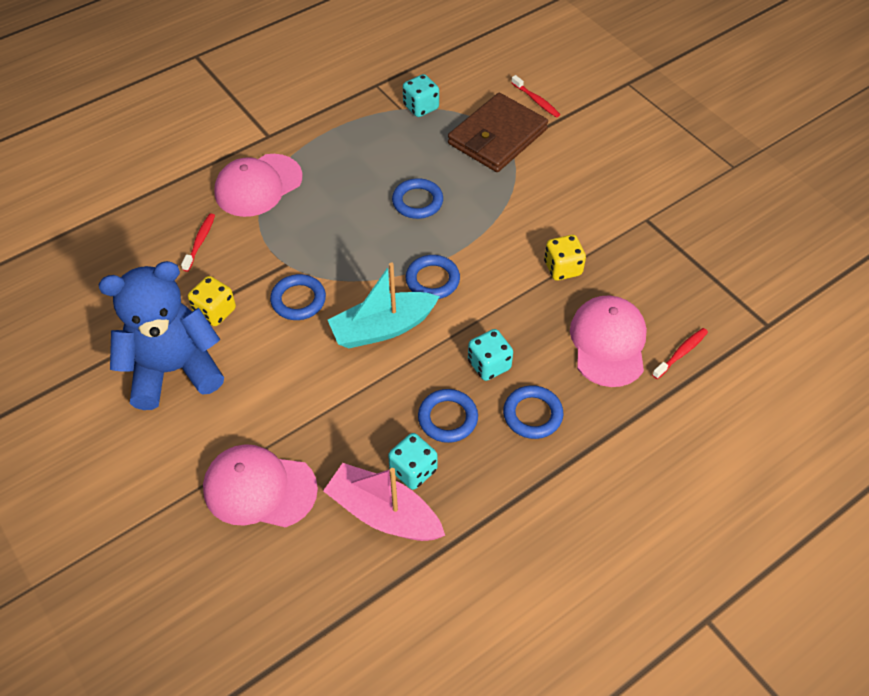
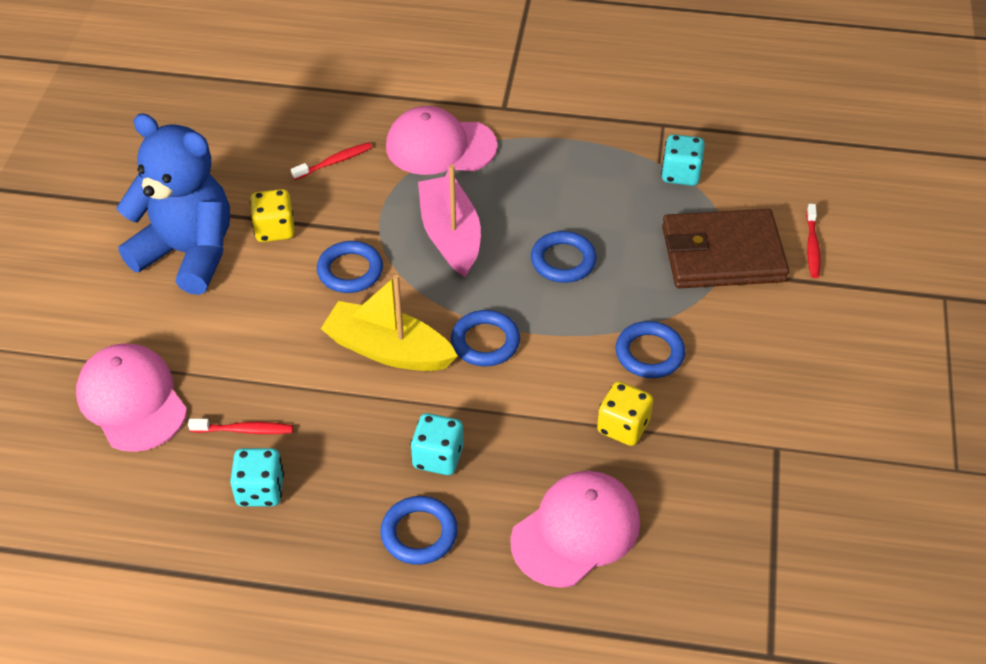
camera: 45 degrees right, 5 degrees down
(383, 328) = (388, 350): turquoise boat -> yellow boat
(384, 513) = (194, 504): pink boat -> pink boat (450, 236)
(447, 418) = (343, 472): blue ring -> blue ring (649, 353)
(681, 353) = (637, 602): red toothbrush -> red toothbrush (244, 430)

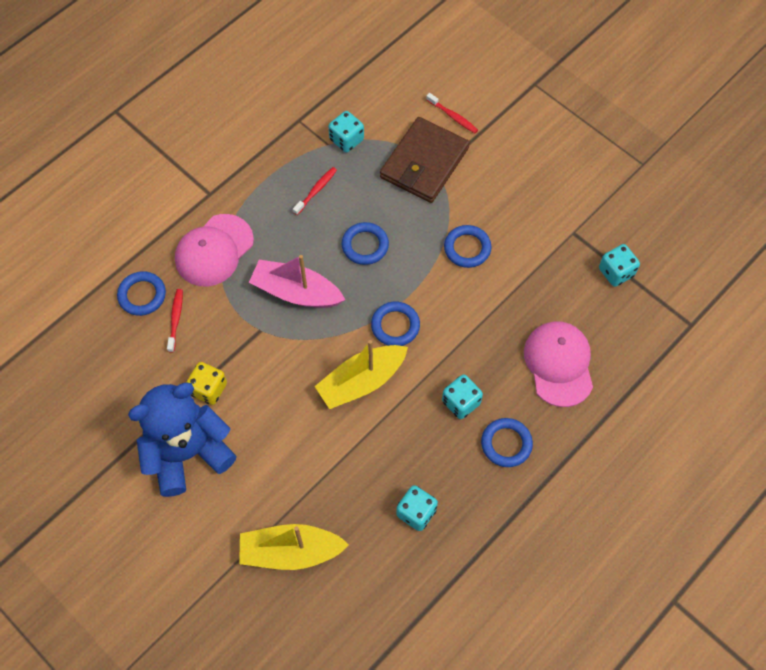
camera: 55 degrees left, 15 degrees up
(132, 400) = (291, 551): pink cap -> yellow boat
(244, 430) = (364, 497): red toothbrush -> red toothbrush (316, 190)
(350, 271) = (280, 365): blue ring -> blue ring (142, 295)
(623, 427) = (507, 295): yellow dice -> none
(765, 524) = (616, 272): none -> turquoise dice

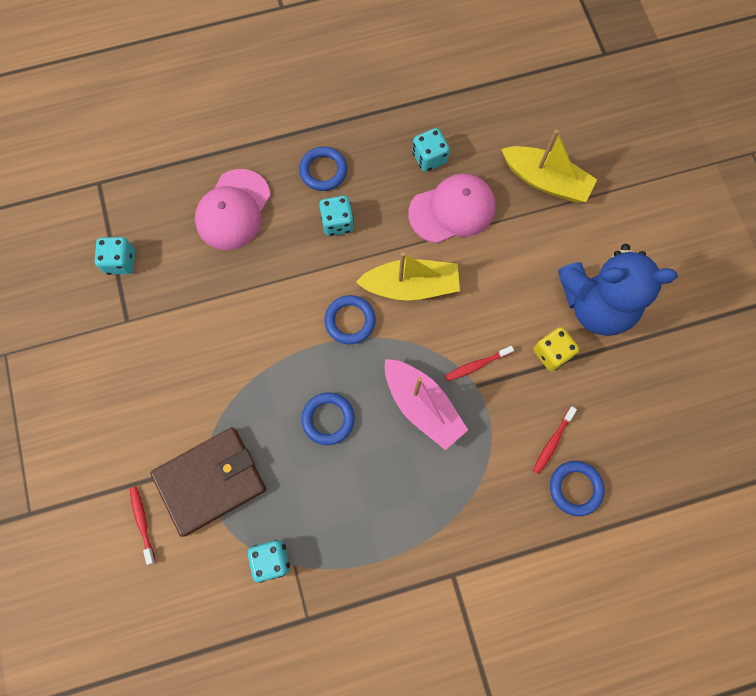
camera: 150 degrees left, 10 degrees up
(214, 250) = (480, 500): pink cap -> pink cap (452, 210)
(316, 190) = (340, 512): red toothbrush -> red toothbrush (476, 365)
(467, 248) = (234, 361): blue ring -> none

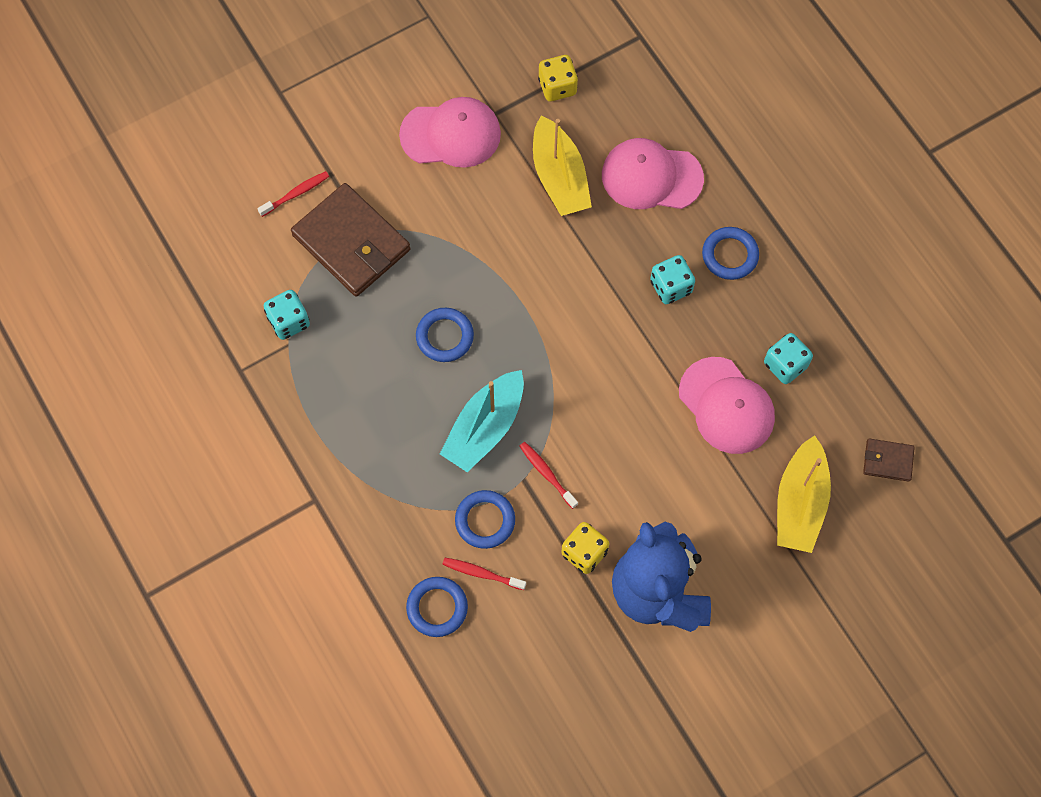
camera: 75 degrees right, 5 degrees down
(121, 262) = (557, 87): turquoise dice -> yellow dice
(133, 364) = (451, 134): none -> pink cap
(350, 321) = (559, 330): blue ring -> blue ring (485, 520)
(411, 286) = (619, 383): yellow boat -> yellow boat (559, 177)
(422, 406) = (485, 427): pink boat -> turquoise boat
(525, 111) = (888, 461): none -> brown wallet

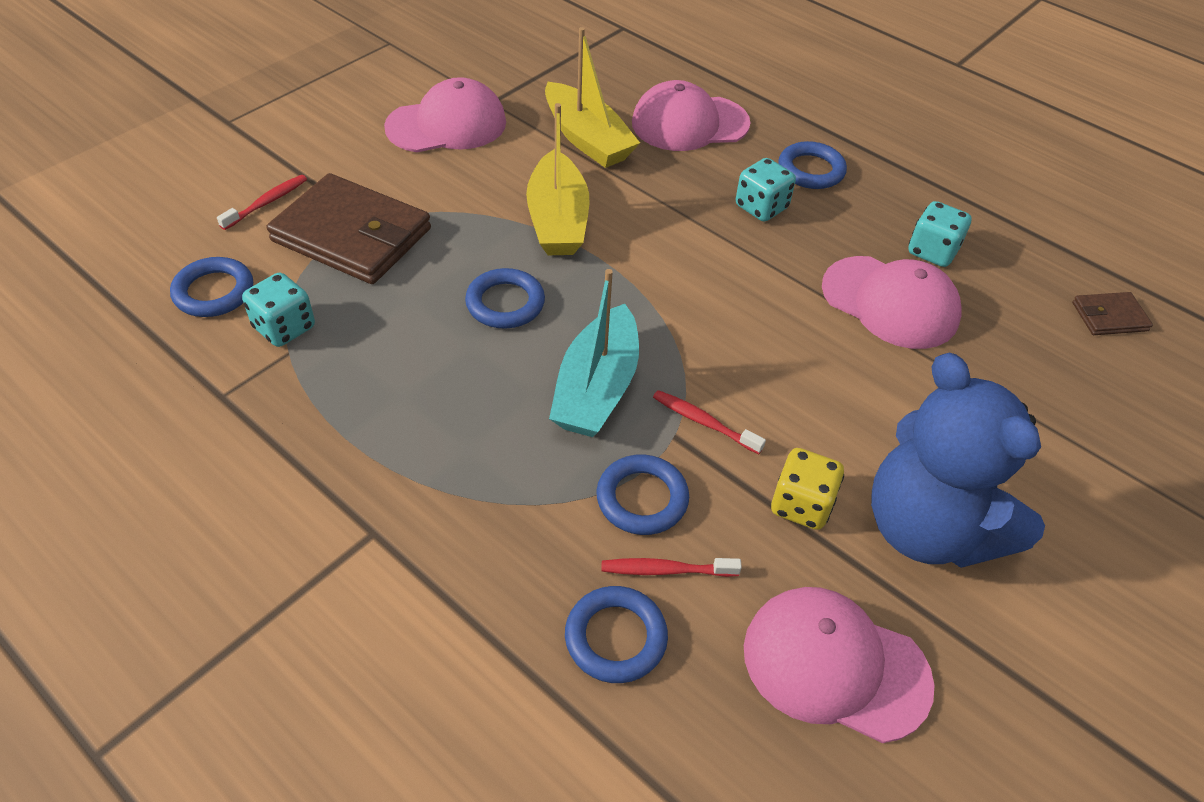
camera: 20 degrees left, 20 degrees down
(246, 276) = (214, 292): none -> blue ring
(557, 87) = (553, 73): yellow dice -> none
(557, 660) = (835, 665): none -> pink cap
(800, 503) = (1041, 381): yellow boat -> yellow boat (557, 220)

